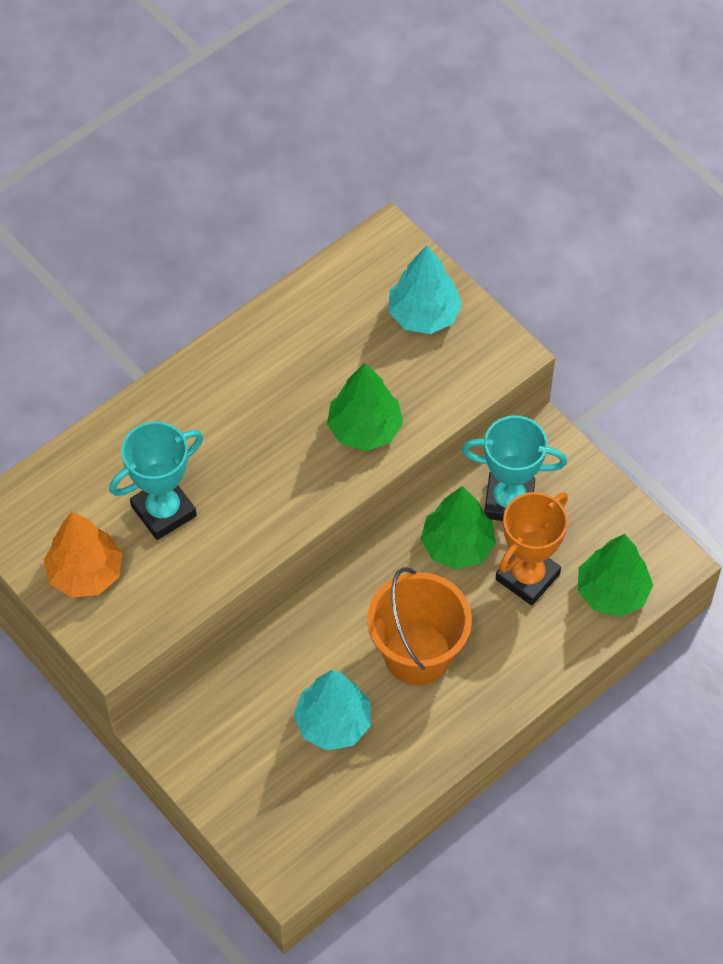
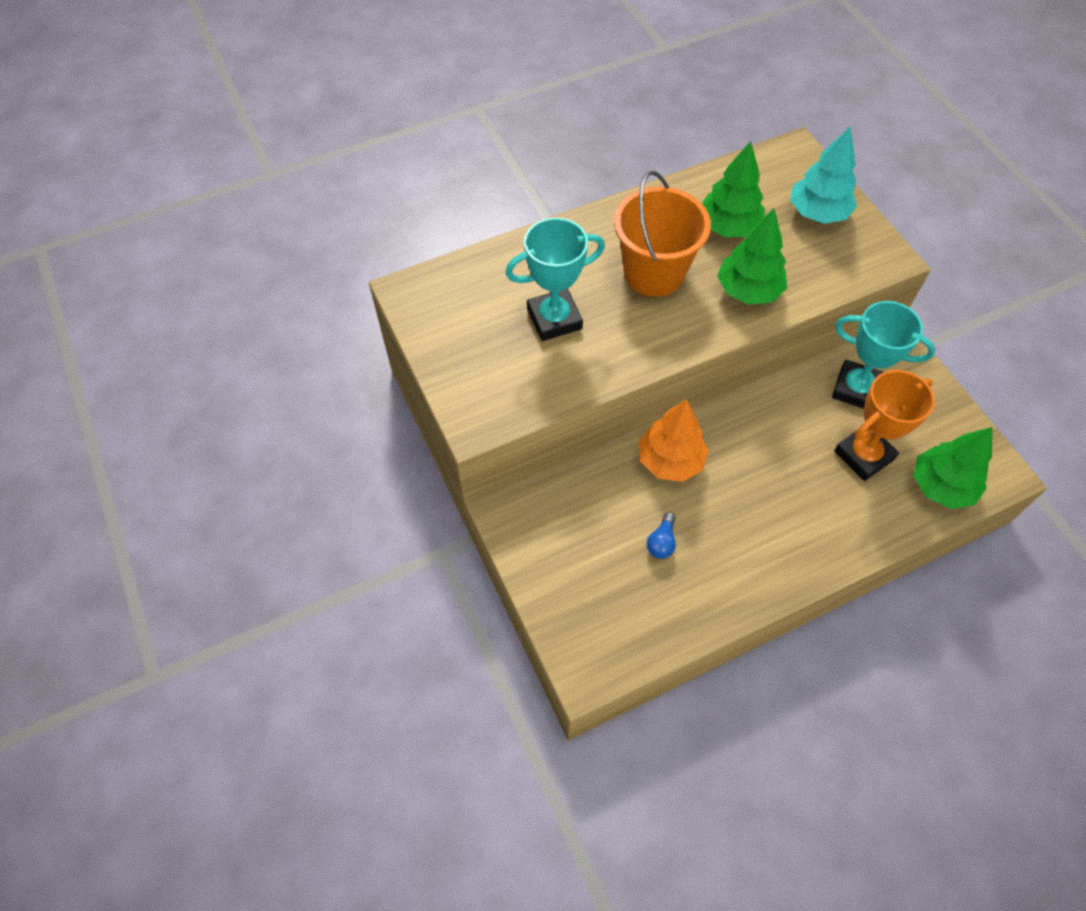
camera: 15 degrees right, 0 degrees up
(85, 573) = (471, 354): orange tree -> orange tree (670, 460)
(333, 723) = (661, 542): turquoise tree -> blue light bulb
(417, 654) = (751, 499): orange bucket -> orange bucket (654, 273)
(457, 545) = (804, 415): green tree -> green tree (728, 227)

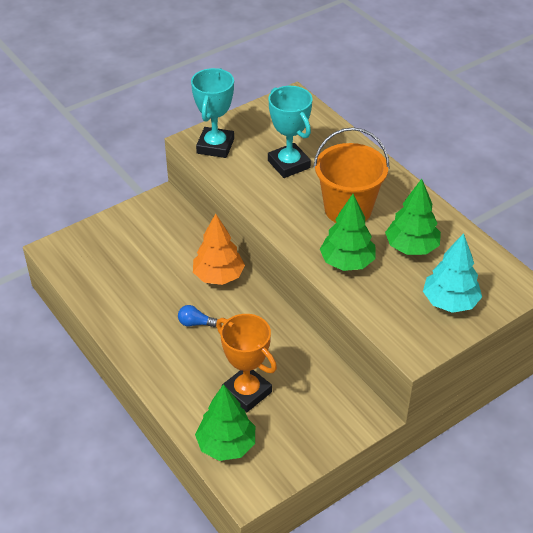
camera: 80 degrees right, 15 degrees down
(661, 542) = (151, 277): blue light bulb -> blue light bulb (195, 323)
(856, 389) = (313, 387): turquoise trophy -> turquoise trophy (215, 146)

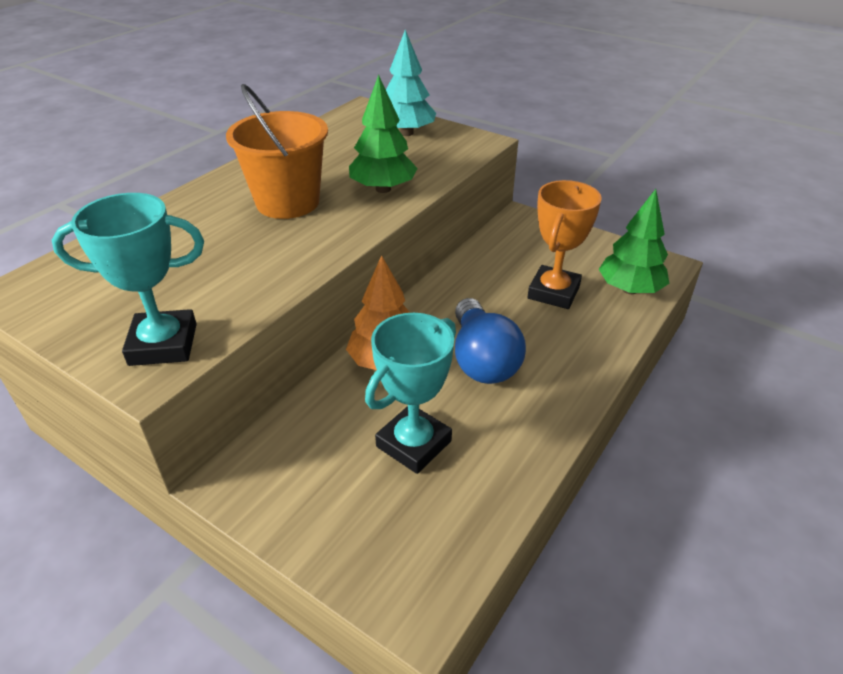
camera: 110 degrees left, 5 degrees down
(195, 323) = (482, 359): blue light bulb -> blue light bulb, size x2.21
(289, 164) = (202, 261): turquoise trophy -> turquoise trophy (413, 444)
(411, 247) = (337, 158): green tree -> none

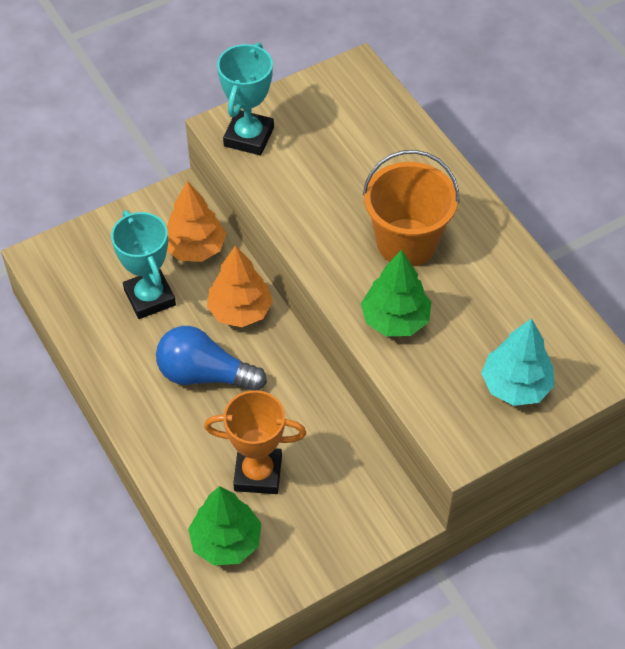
camera: 115 degrees right, 15 degrees up
(316, 431) = (195, 248): none -> orange tree
(553, 292) = (258, 473): orange trophy -> orange trophy turned 45 degrees counterclockwise

